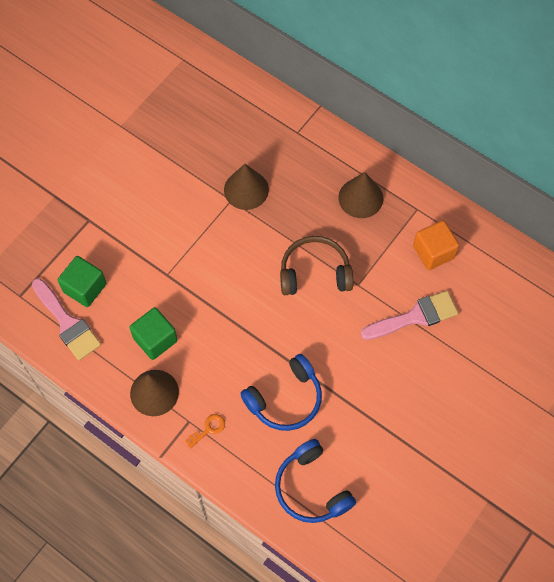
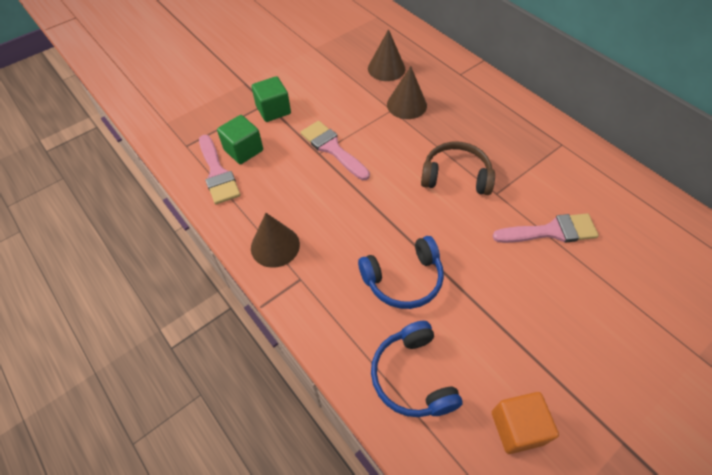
camera: 15 degrees right, 10 degrees down
(155, 339) = (291, 201): green cube -> green cube (273, 110)
(179, 265) = (332, 148): none -> pink brush
(208, 429) = (317, 291): orange key -> none
(360, 198) = (509, 127): brown cone -> brown cone (386, 68)
(433, 252) = (575, 180): orange cube -> orange cube (517, 427)

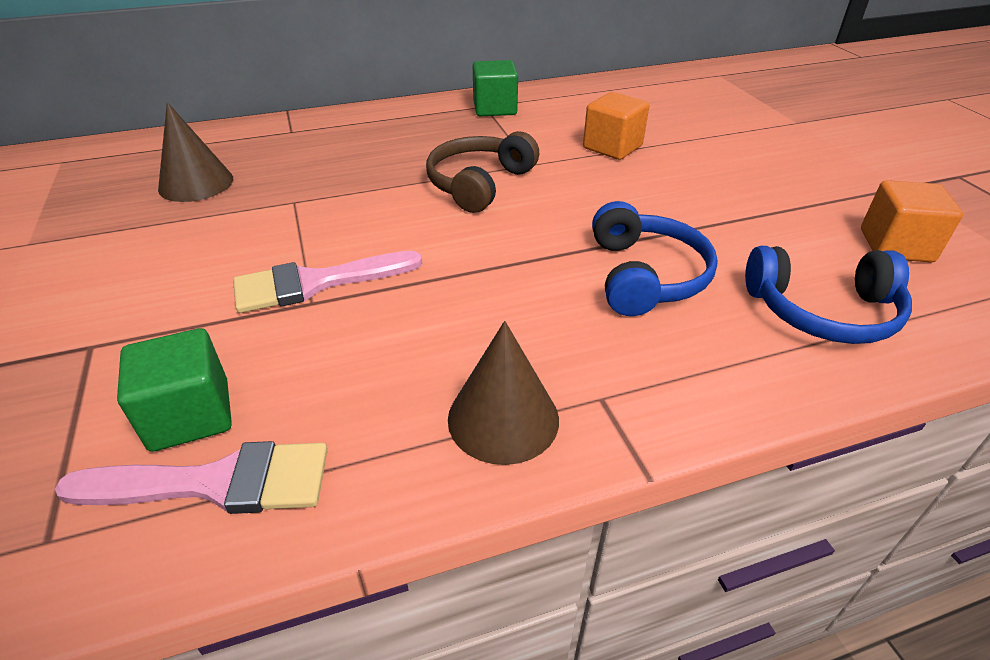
camera: 70 degrees left, 15 degrees down
(273, 110) = (124, 339): green cube -> green cube (495, 108)
(406, 105) = (299, 186): brown cone -> none
(551, 231) = (612, 147): pink brush -> orange cube

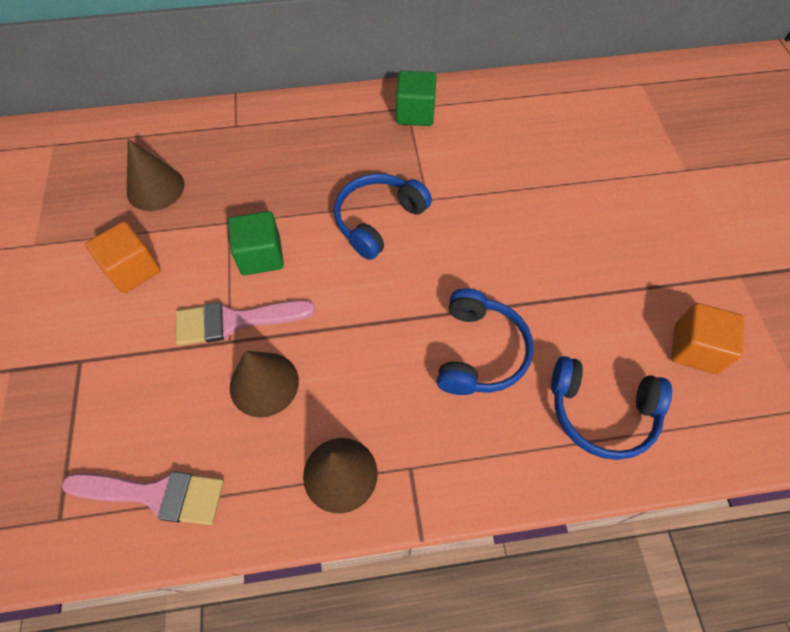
camera: 10 degrees right, 20 degrees up
(190, 415) = (142, 435): green cube -> green cube (261, 256)
(368, 337) = (264, 384): none -> brown cone
(479, 183) = (378, 220): brown headphones -> blue headphones
(612, 147) = (503, 185): orange cube -> orange cube (133, 269)

